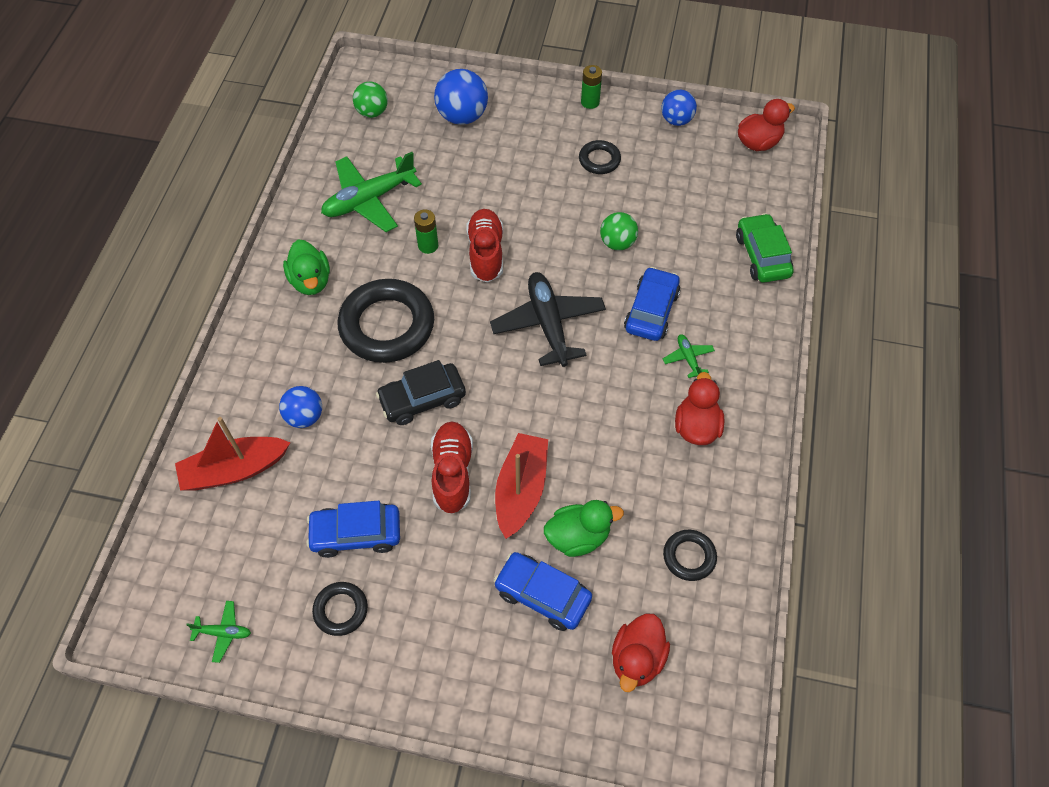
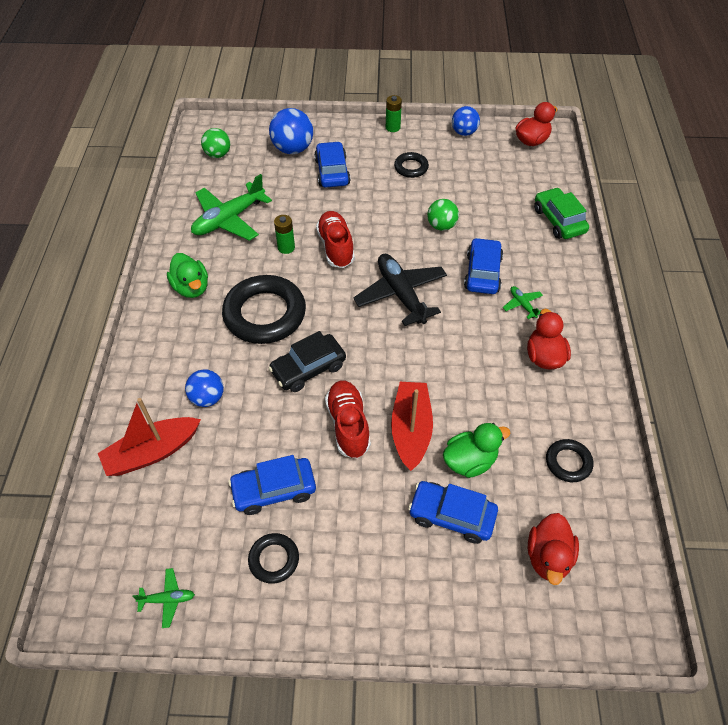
camera: 10 degrees left, 5 degrees down
(503, 153) = (332, 172): none -> blue car

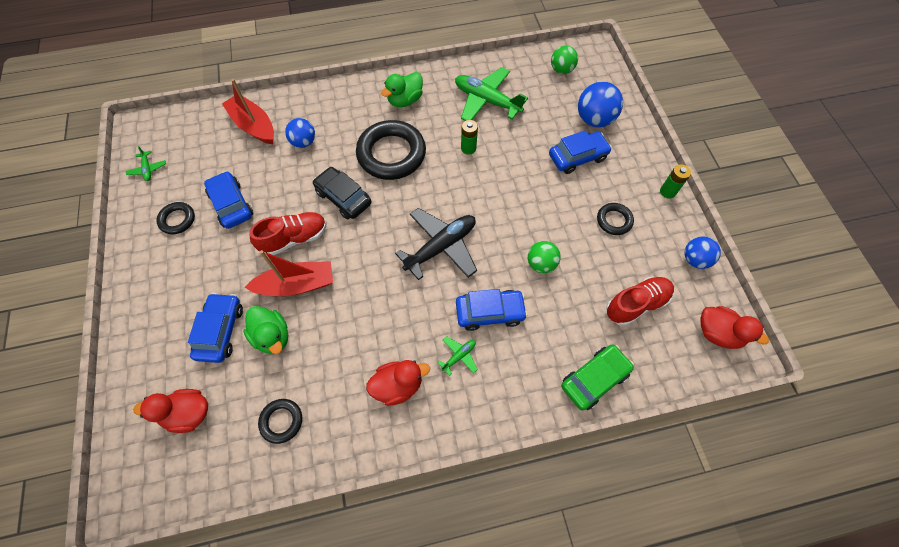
camera: 75 degrees right, 10 degrees up
(336, 247) = (481, 184): red shoe -> red shoe (636, 304)

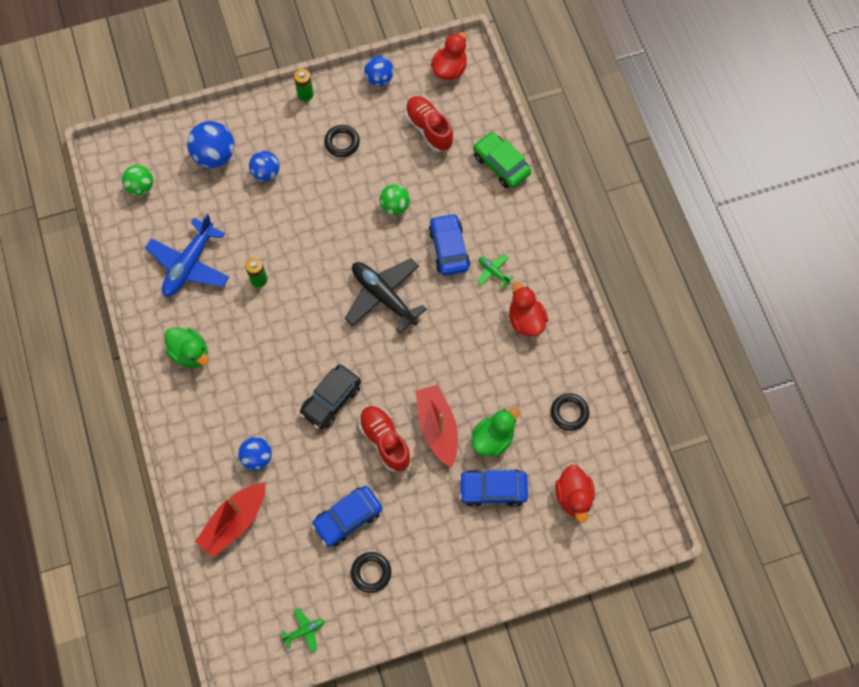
camera: 95 degrees left, 5 degrees up
(391, 154) = (270, 358): black ring -> none
(486, 101) = (189, 264): green plane -> blue plane
(577, 157) = (266, 173): blue car -> blue ball

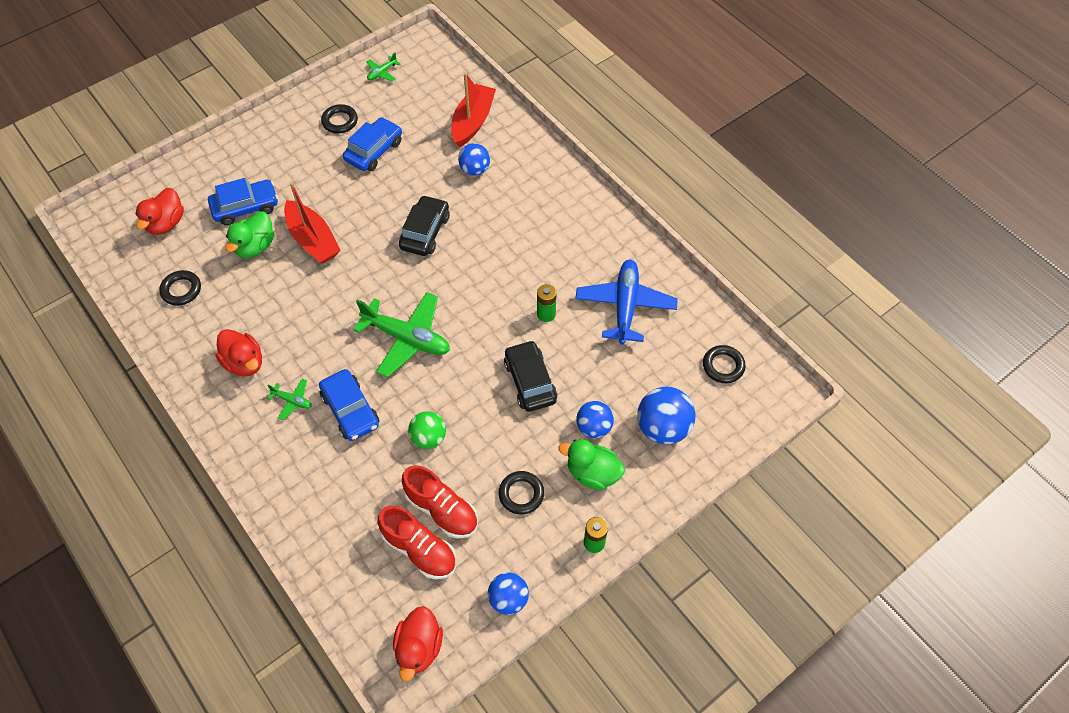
camera: 160 degrees right, 10 degrees down
(141, 187) = (723, 366): green ball -> black ring
(190, 353) = (579, 229): green duck -> green duck (592, 473)
(298, 225) = (530, 381): none -> black car
(383, 296) = (407, 338): black plane -> green plane
(385, 441) = (360, 215): red shoe -> red shoe (442, 510)
(501, 164) = (314, 532): green car -> none
(573, 496) = (166, 223): red duck -> red duck turned 135 degrees counterclockwise

